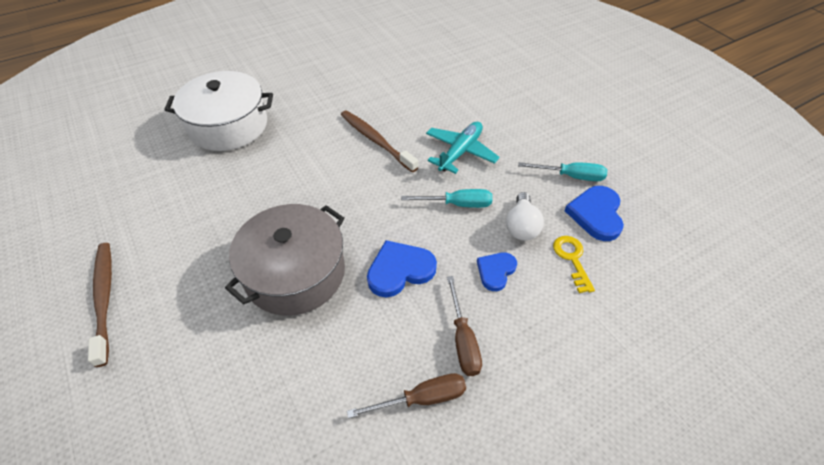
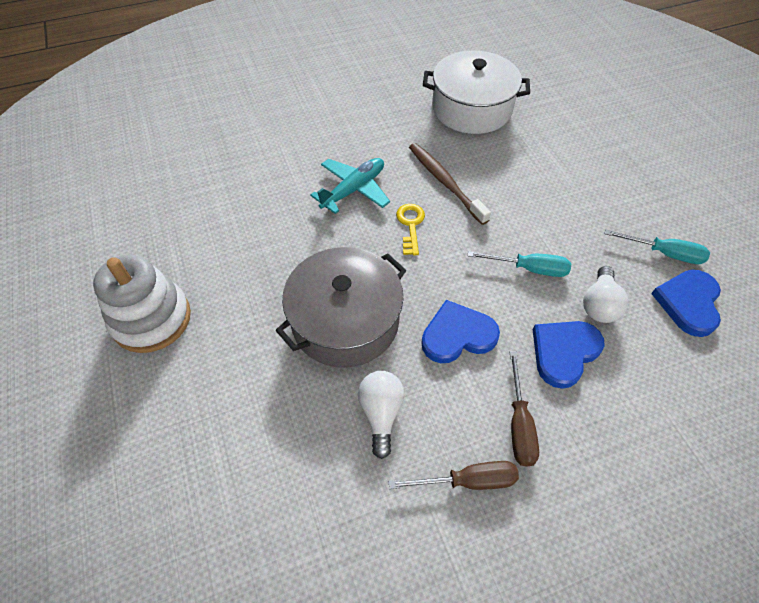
camera: 10 degrees right, 5 degrees up
(104, 298) = (151, 319): brown toothbrush -> white stacking toy
(228, 125) = (287, 145): white pot -> white pot (471, 108)
(335, 351) = (381, 413): none -> white light bulb
(460, 152) = (538, 208): turquoise plane -> turquoise plane (353, 190)
(496, 271) = (564, 352): blue heart -> blue heart, size x1.55
(572, 259) = (653, 351): yellow key -> yellow key (410, 225)

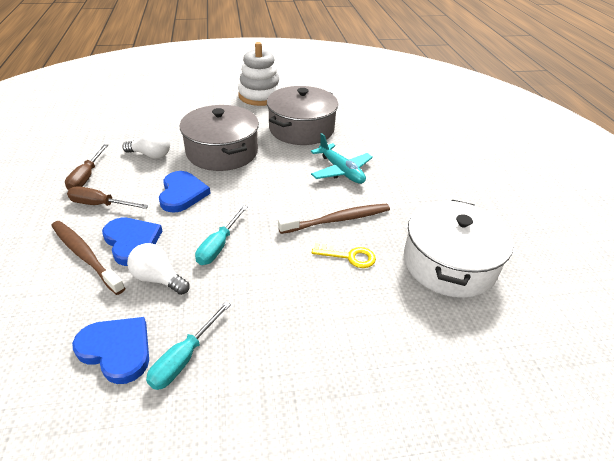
camera: 100 degrees right, 15 degrees down
(259, 243) = (301, 129): none -> grey pot
(410, 225) = (293, 191): yellow key -> yellow key (349, 256)
(608, 390) = (85, 255): none -> brown toothbrush

